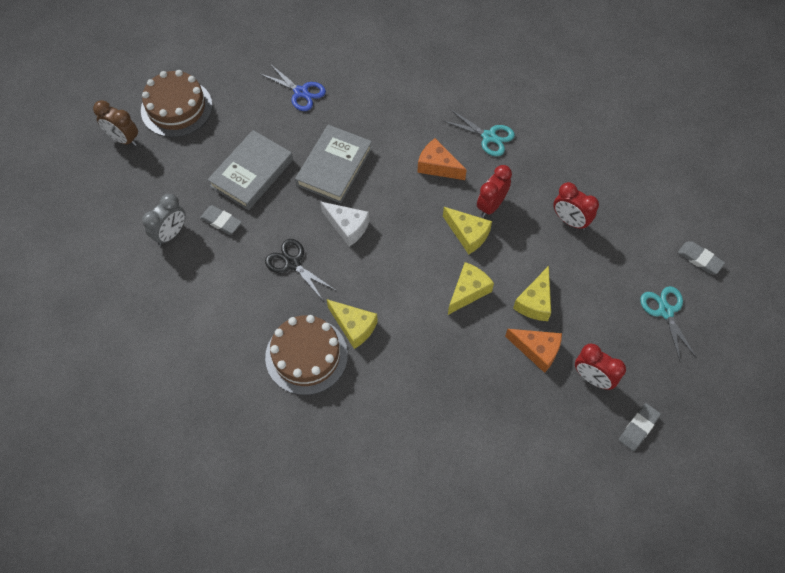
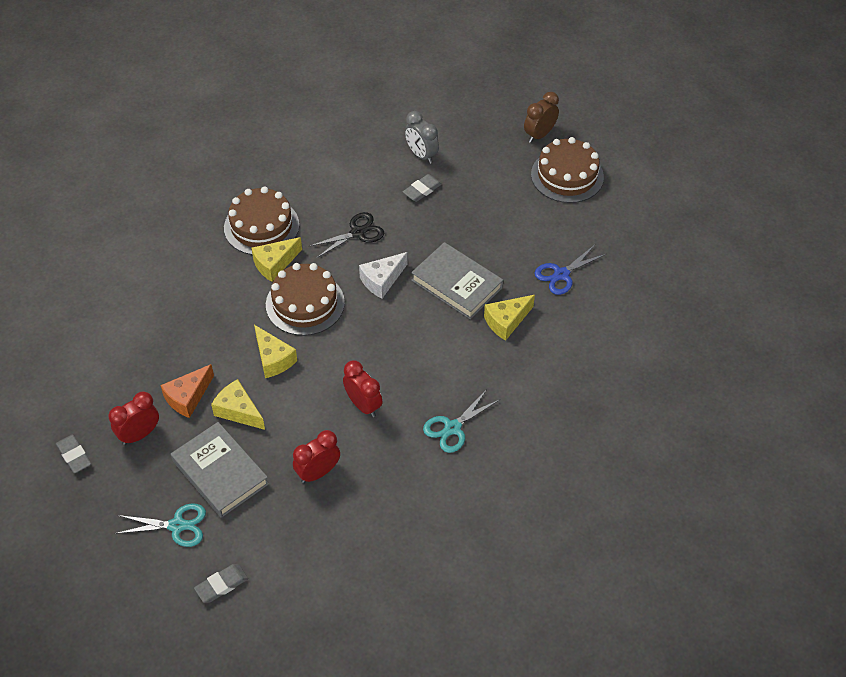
camera: 105 degrees right, 10 degrees down
(251, 173) = (470, 219): grey book -> grey book (220, 472)
(395, 284) = (305, 303): none -> brown cake
(437, 166) = (428, 370): orange cheese -> none
(468, 234) = (336, 375): yellow cheese -> yellow cheese (506, 321)

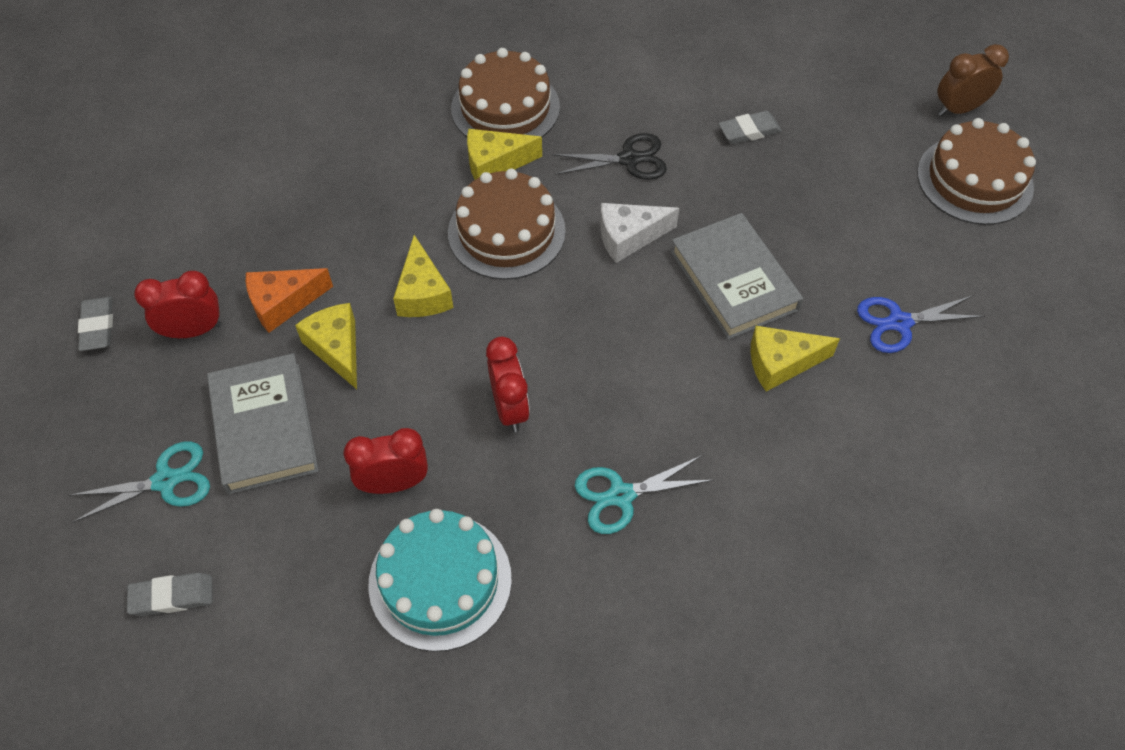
camera: 25 degrees right, 5 degrees up
(177, 525) = (166, 480): turquoise scissors -> turquoise scissors turned 45 degrees counterclockwise
(374, 513) = (440, 581): none -> turquoise cake
(421, 155) = (772, 83): grey clock -> none

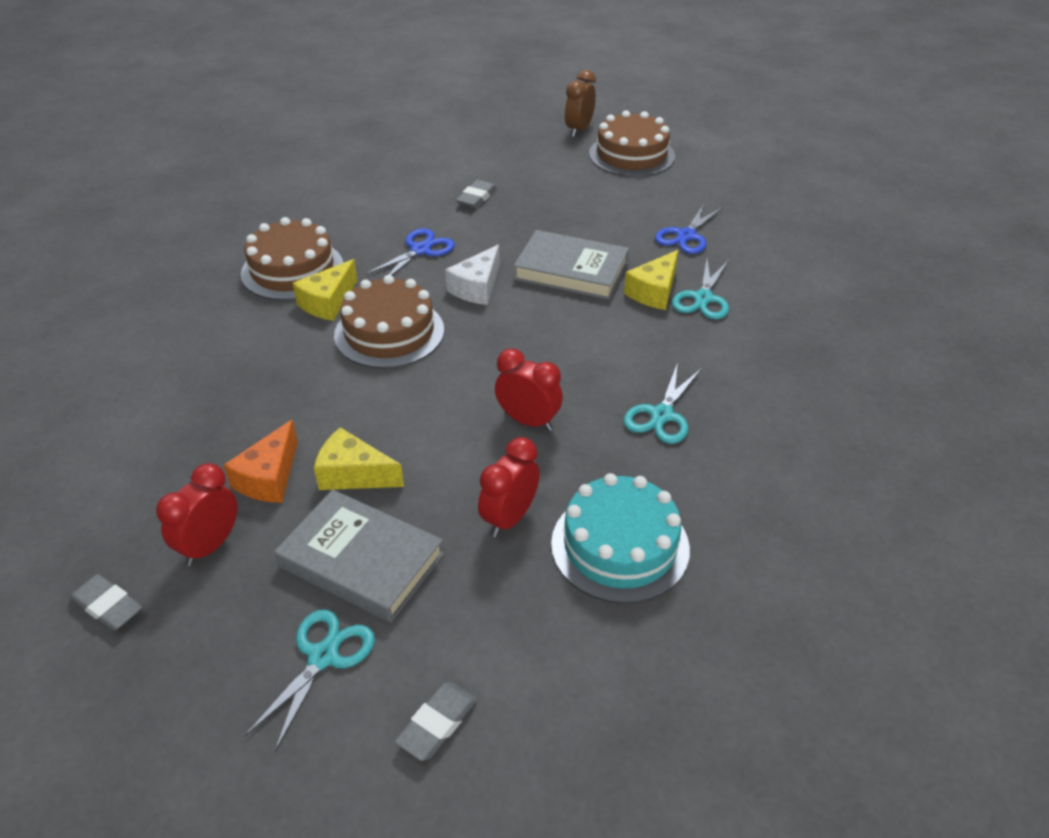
camera: 45 degrees left, 15 degrees down
(423, 293) = (375, 401): yellow cheese -> none
(629, 159) = (420, 250): black scissors -> blue scissors
(818, 407) = (703, 299): none -> turquoise scissors

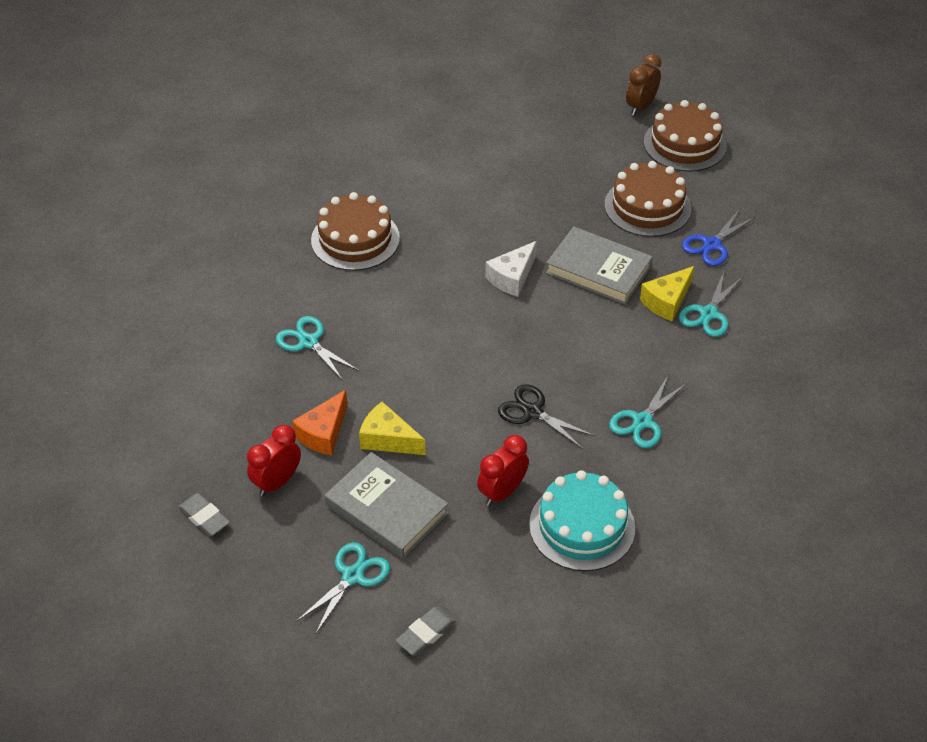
camera: 10 degrees right, 5 degrees up
(243, 378) = (308, 342): none -> turquoise scissors
(328, 302) = (383, 277): yellow cheese -> none
(389, 332) = (431, 314): brown cake -> brown cake (647, 207)
(420, 250) = (468, 231): blue scissors -> none
(477, 198) = (528, 178): grey eraser -> none
(528, 421) = (532, 412): red clock -> black scissors

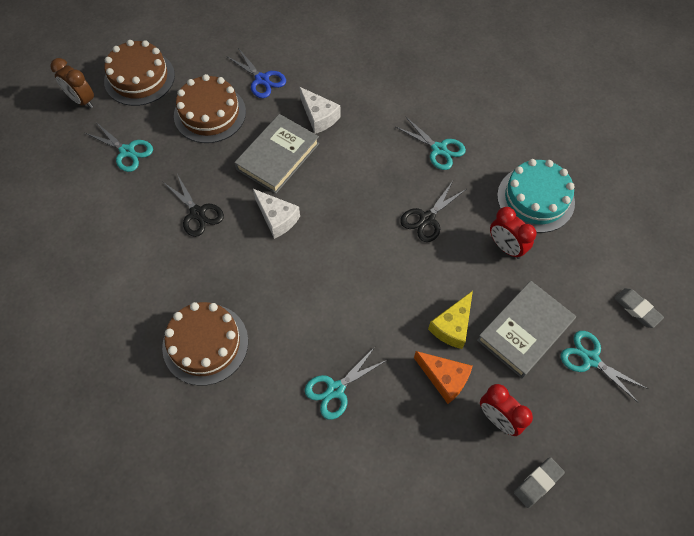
camera: 85 degrees left, 15 degrees up
(509, 214) = (197, 213): none -> black scissors
(667, 301) = (319, 117): yellow cheese -> white cheese
(708, 314) = (335, 93): turquoise scissors -> turquoise scissors (127, 151)

